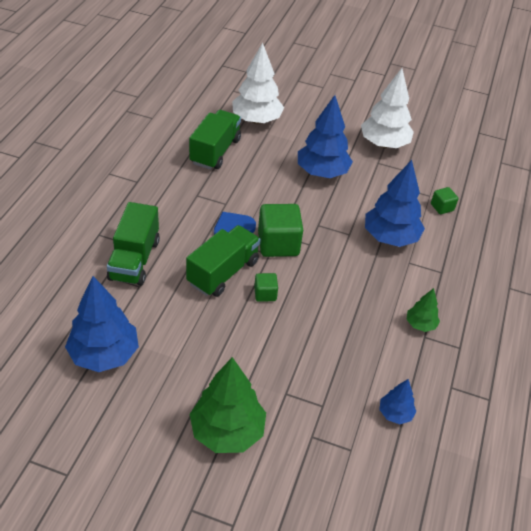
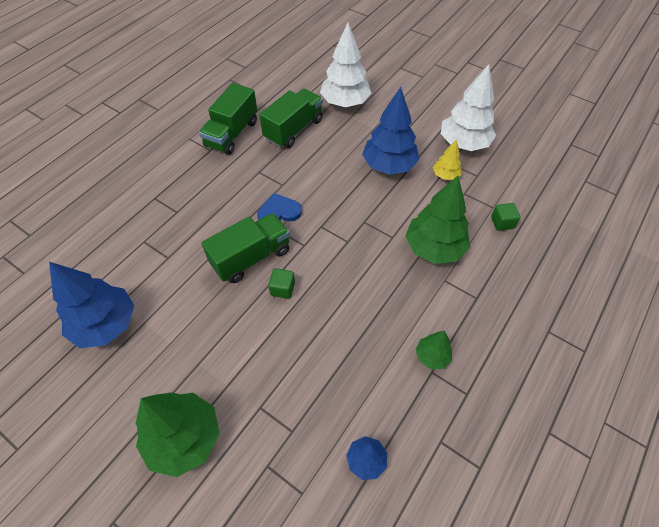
camera: 20 degrees right, 10 degrees up
(134, 260) = (175, 229): green truck -> green truck (232, 134)
(278, 244) = (316, 236): green cube -> none
(377, 174) = (445, 175): none -> yellow tree
(390, 237) = (434, 248): blue tree -> green tree

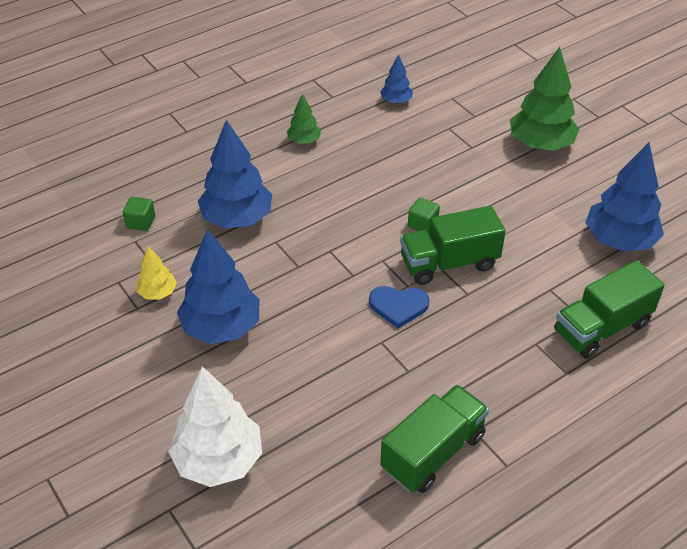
camera: 160 degrees left, 10 degrees down
(293, 129) = (329, 430): green truck -> green truck (601, 328)
(434, 248) = (237, 218): green tree -> blue tree
(463, 144) = (94, 329): white tree -> none

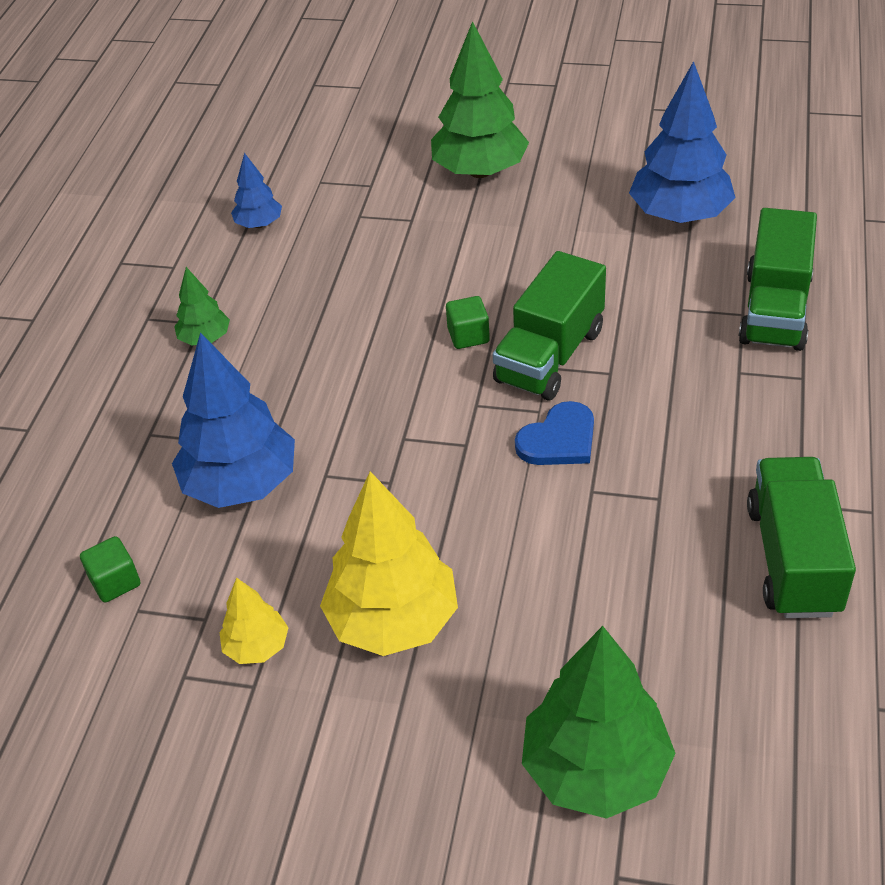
camera: 40 degrees left, 0 degrees up
(218, 460) = (595, 769): white tree -> green tree
(221, 327) = (393, 621): blue tree -> yellow tree

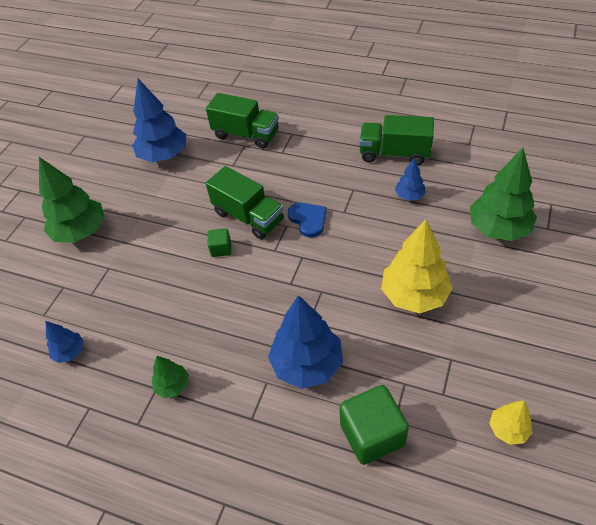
camera: 80 degrees left, 5 degrees up
(115, 582) = (372, 434): green cube -> green cube, size x1.96
(257, 647) = (426, 357): yellow tree -> yellow tree (508, 429)
(662, 596) = (409, 196): none -> blue tree

